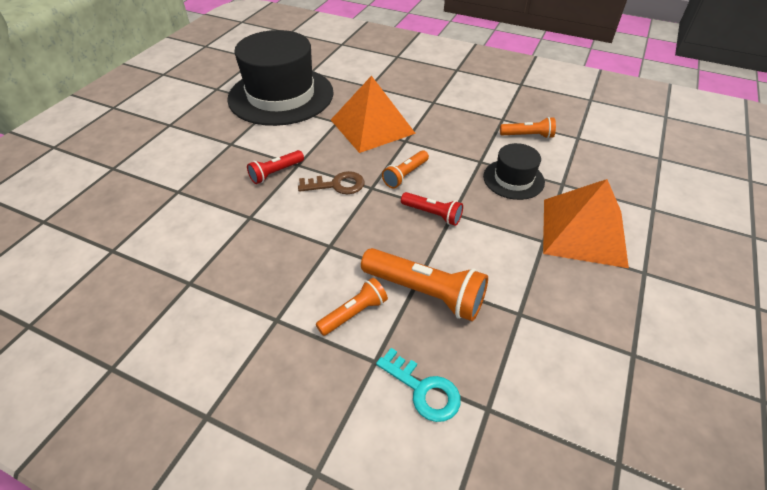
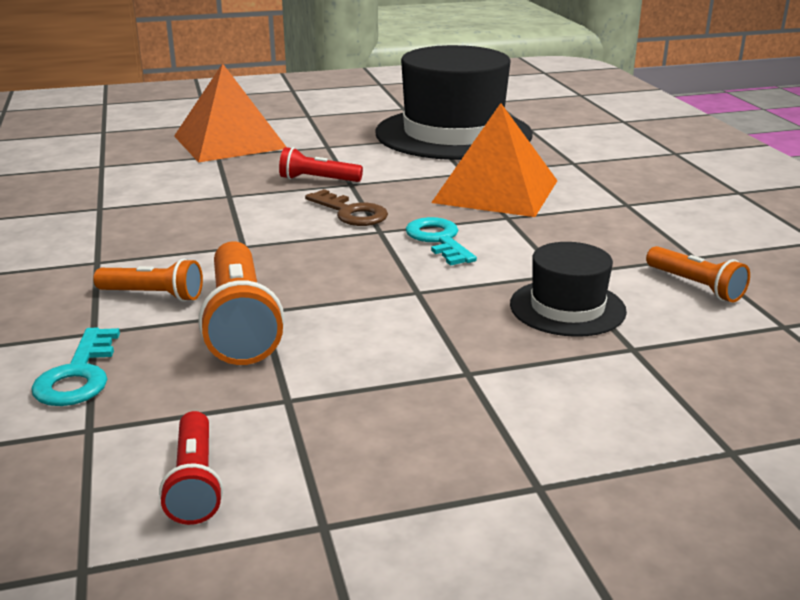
camera: 50 degrees right, 20 degrees down
(405, 175) = (438, 240): orange flashlight -> turquoise key
(432, 214) = (392, 280): red flashlight -> red flashlight (195, 482)
(583, 232) = (546, 399): orange pyramid -> orange pyramid (229, 142)

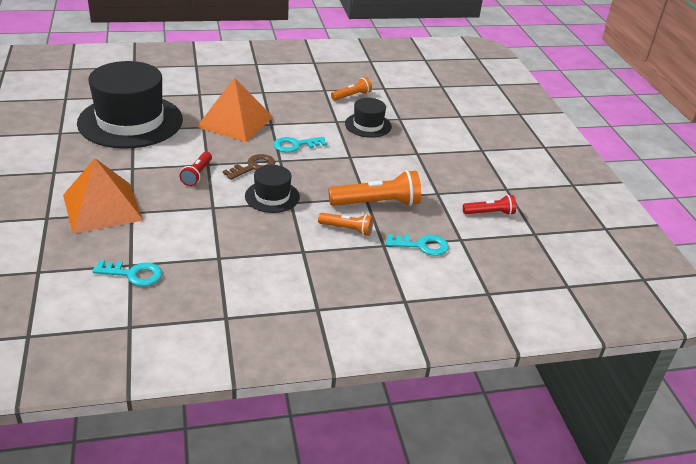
camera: 90 degrees left, 10 degrees up
(80, 168) = (133, 274): none -> turquoise key
(153, 295) = (347, 229): orange flashlight -> orange flashlight turned 90 degrees clockwise
(260, 231) = (272, 196): none -> black hat

